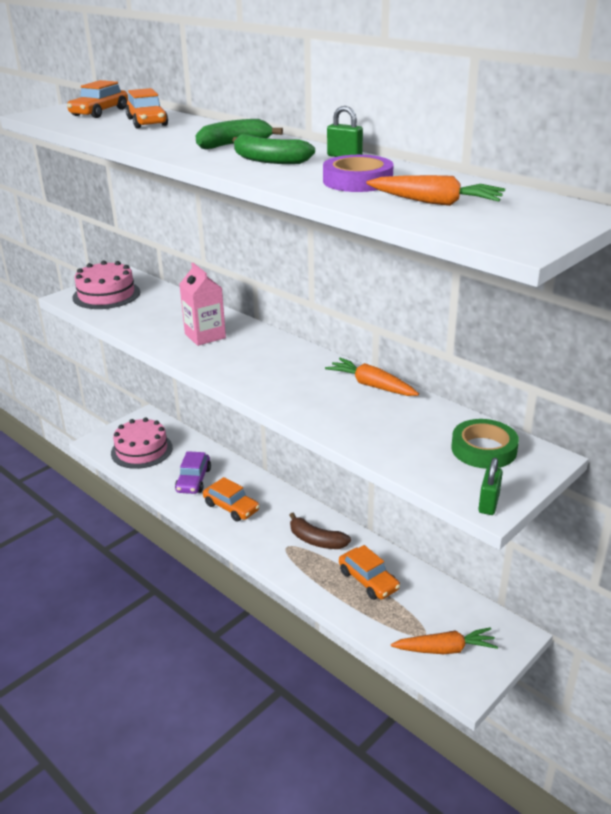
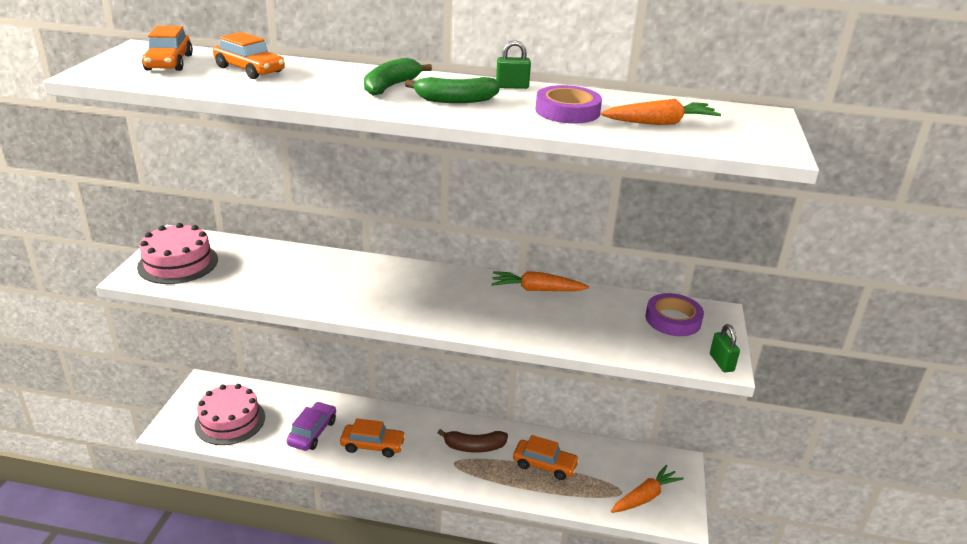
camera: 35 degrees left, 0 degrees up
(193, 480) = (312, 432): purple car -> purple car turned 135 degrees counterclockwise
(205, 336) = (338, 282): pink carton -> none
(483, 449) = (673, 319): green tape -> purple tape

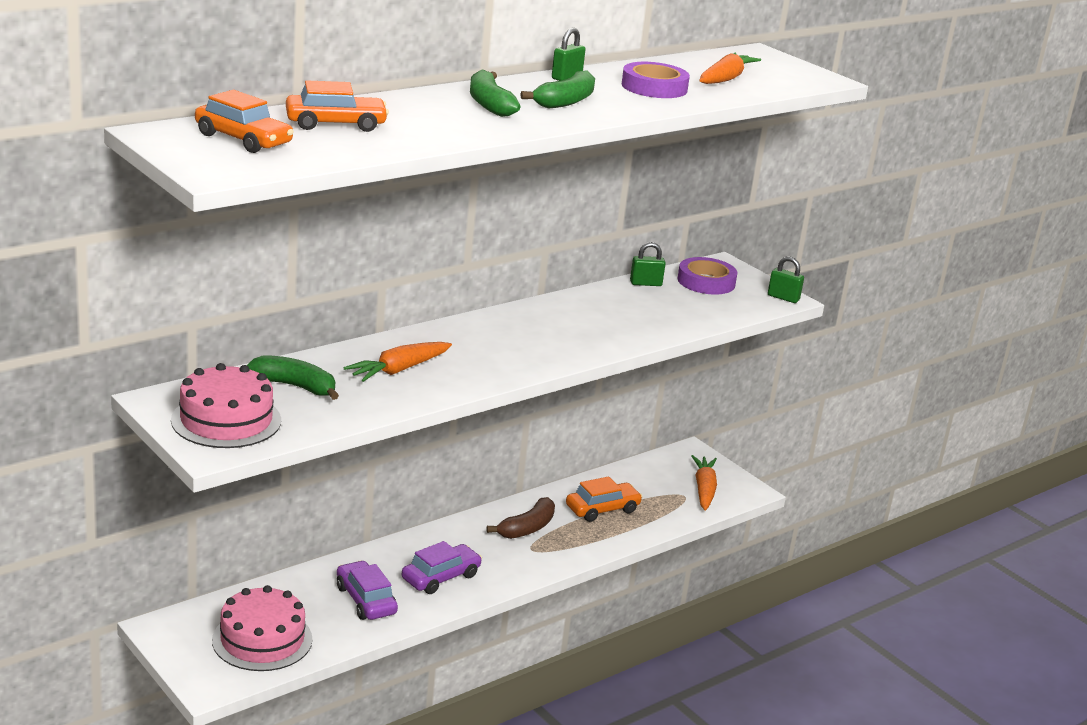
camera: 50 degrees left, 5 degrees down
(250, 261) = (295, 386): none -> green banana
(373, 445) = (441, 577): orange car -> purple car
(537, 290) = (579, 301): orange carrot -> orange carrot (399, 370)
(617, 299) = (645, 283): none -> green padlock

